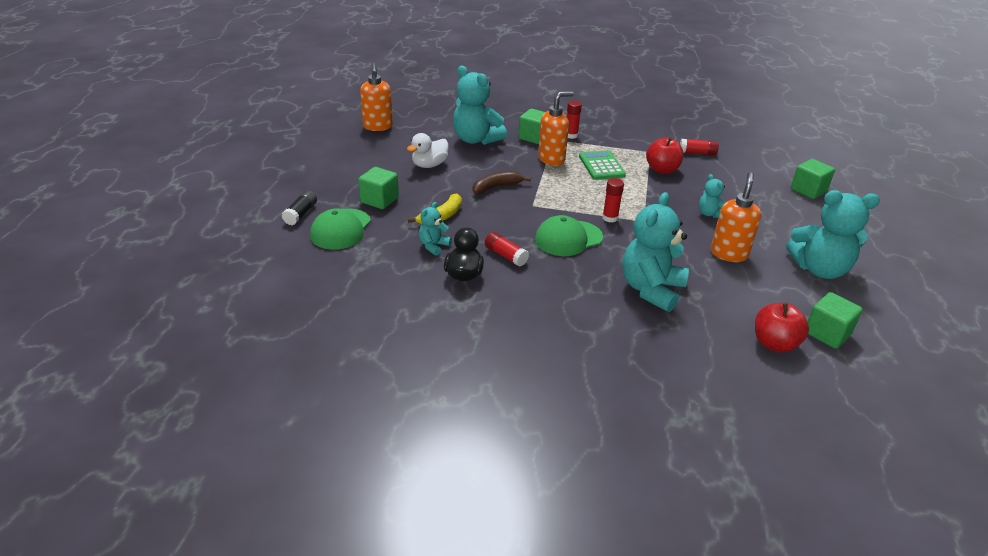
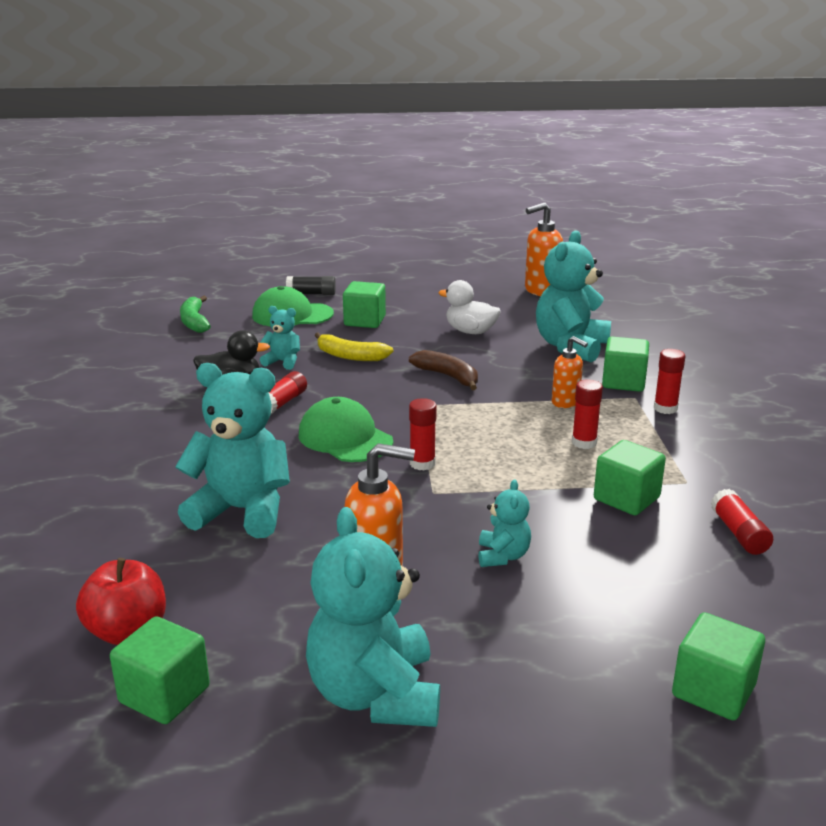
camera: 75 degrees right, 10 degrees down
(316, 280) = (194, 322): none -> green banana
(551, 159) = (566, 402): orange soap dispenser -> orange soap dispenser, size x0.63
(601, 166) = (584, 443): green calculator -> red glue stick
(662, 170) = (626, 498): red apple -> green cube
(710, 214) = (502, 556): turquoise teddy bear -> turquoise teddy bear turned 135 degrees clockwise

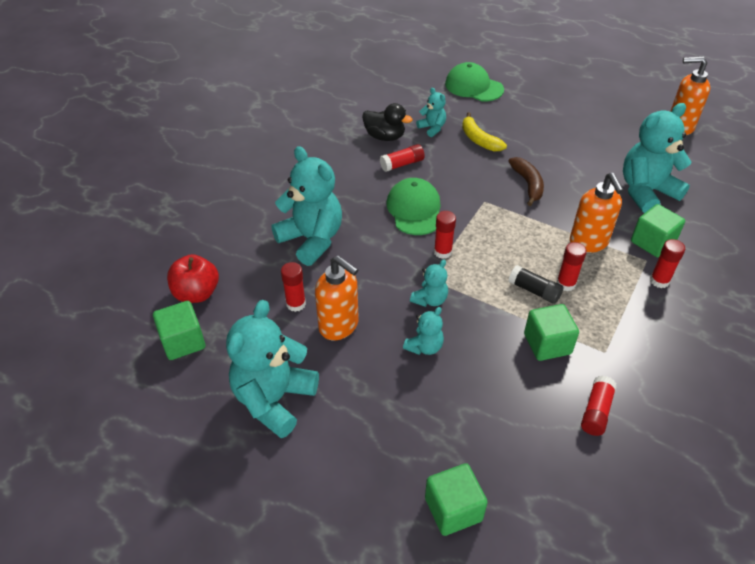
camera: 35 degrees right, 20 degrees up
(194, 322) = (407, 71): green banana -> none
(292, 582) = (296, 304): none -> red glue stick
(311, 294) = (503, 70): black glue stick -> black glue stick (534, 290)
(364, 321) = (517, 110): green cube -> none
(458, 511) = (430, 300): none -> turquoise teddy bear
(470, 331) = (583, 148): white duck -> none
(566, 402) = (588, 243): orange soap dispenser -> orange soap dispenser, size x1.59

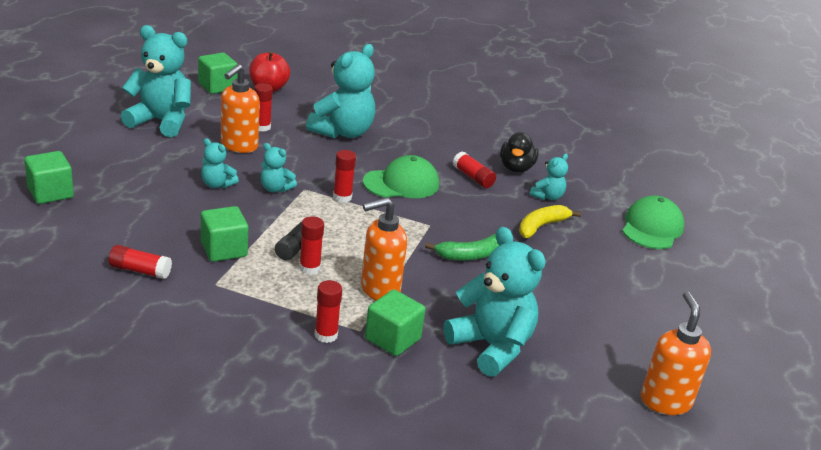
camera: 75 degrees right, 15 degrees down
(528, 184) = (470, 255): brown banana -> green banana

